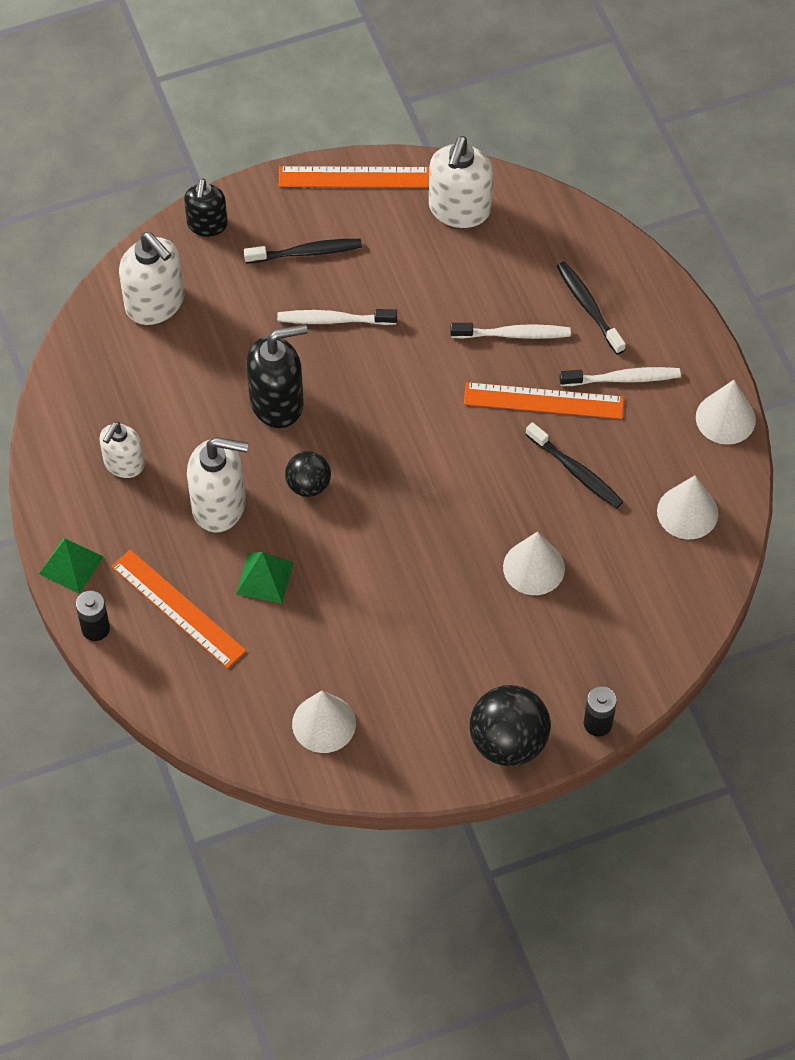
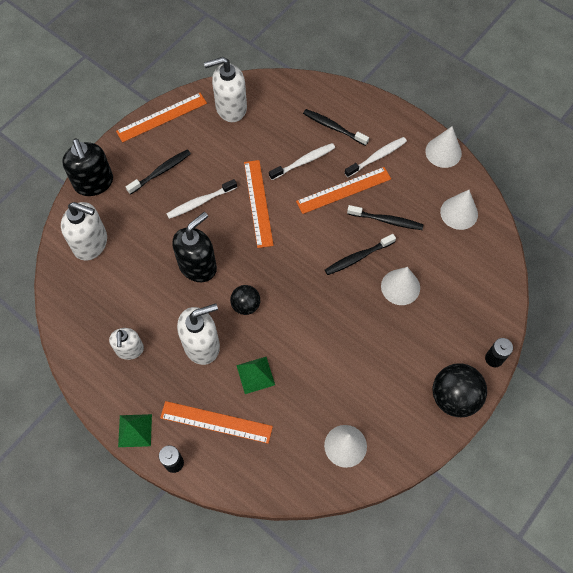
camera: 30 degrees left, 5 degrees up
(207, 225) = (94, 183): black soap dispenser -> black soap dispenser, size x1.56
(412, 360) = (258, 203): none -> orange ruler
(459, 209) = (230, 108): white soap dispenser -> white soap dispenser turned 90 degrees clockwise
(502, 500) = (358, 257): none -> black toothbrush

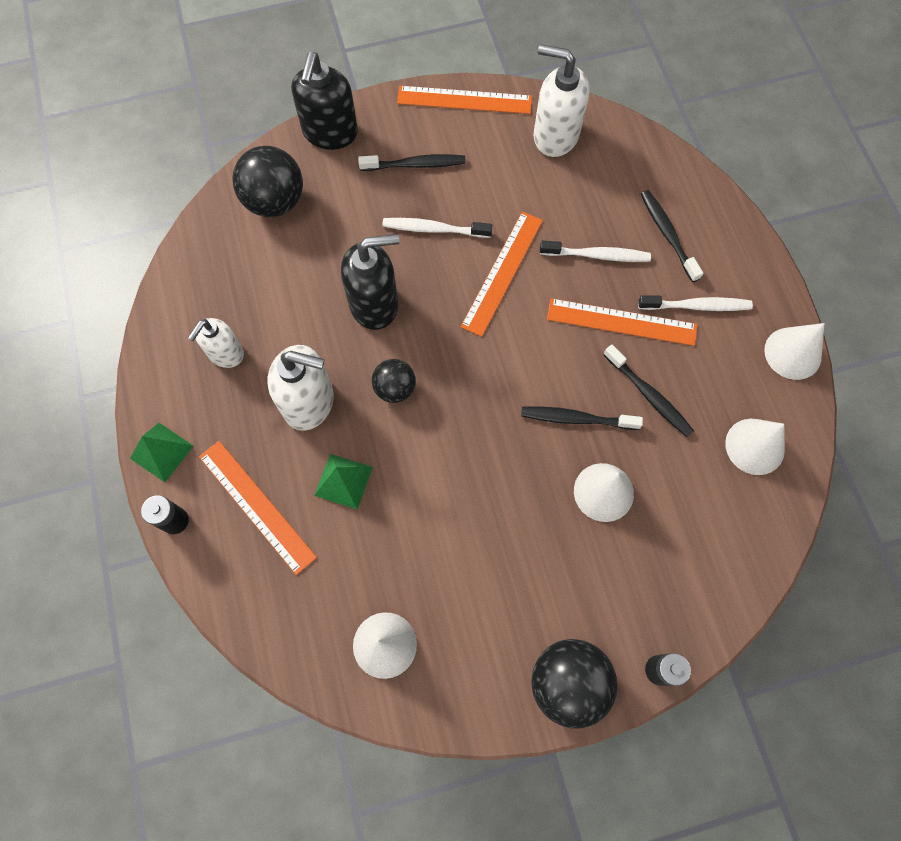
camera: 35 degrees right, 5 degrees up
(91, 243) = (275, 201): white soap dispenser -> black ball

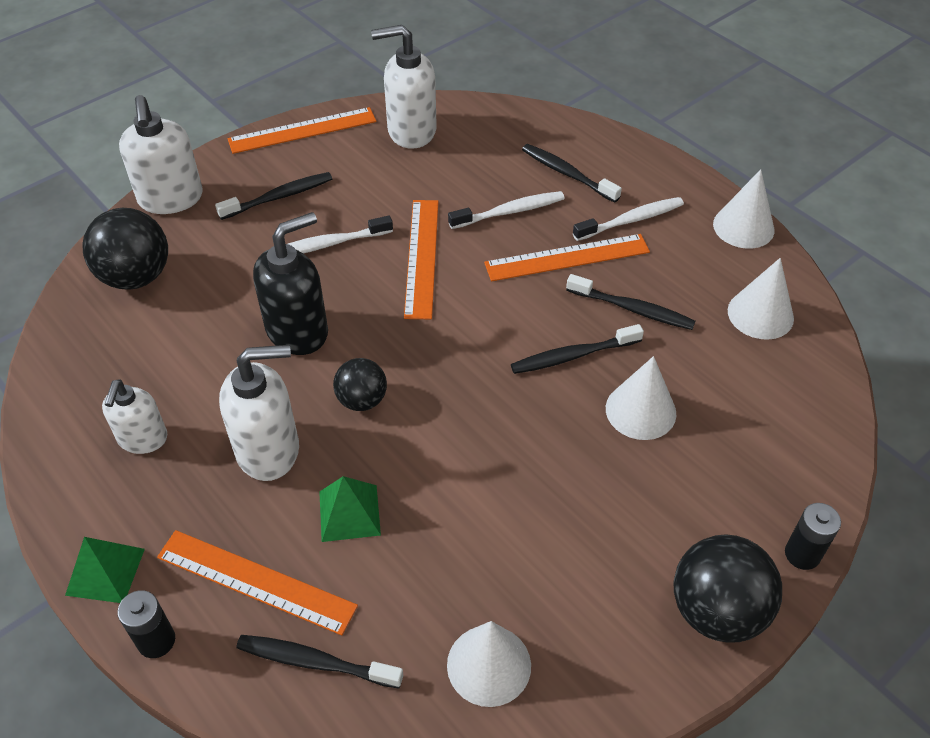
camera: 25 degrees left, 20 degrees down
(271, 586) = (316, 662): none -> black toothbrush
(330, 133) = (171, 199): black soap dispenser -> white soap dispenser

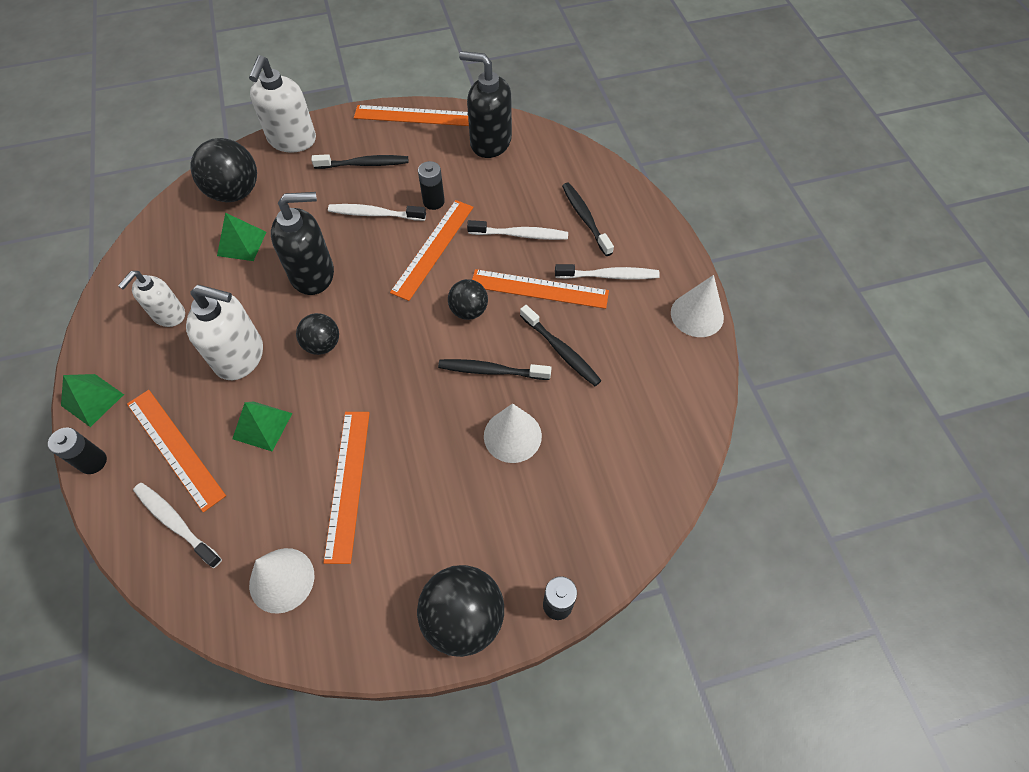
camera: 25 degrees right, 10 degrees up
(184, 328) = (241, 243): none -> green pyramid
(316, 662) = (176, 523): black toothbrush -> white toothbrush
(389, 210) = (433, 202): none -> black battery
(411, 131) = (490, 142): white soap dispenser -> black soap dispenser
(495, 532) = (348, 484): none -> orange ruler
(506, 305) = (469, 311): none -> black ball
(760, 314) = (659, 395): white cone -> none

